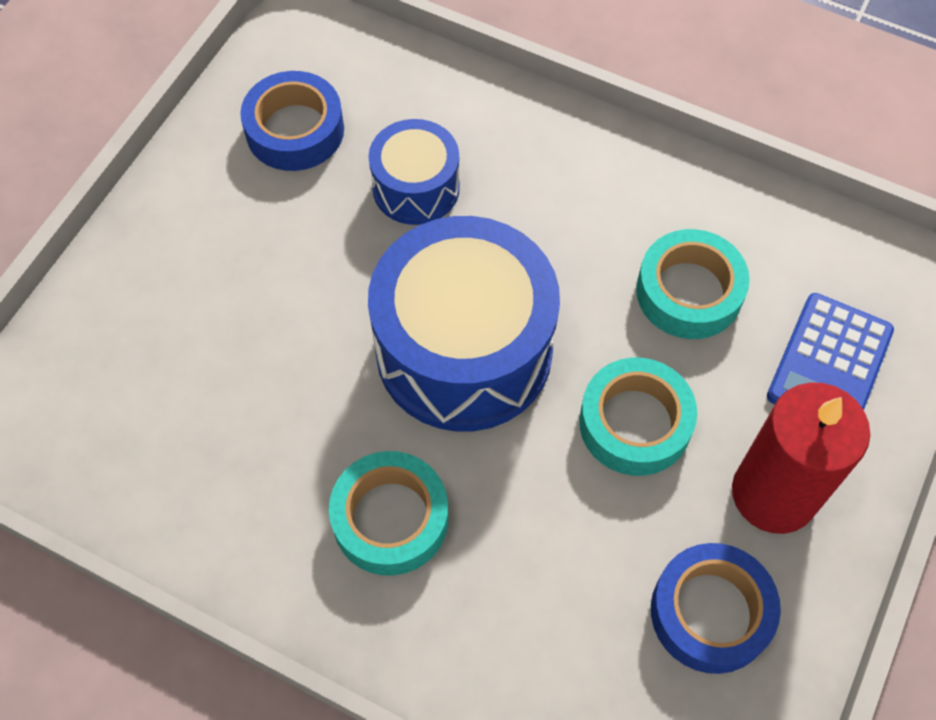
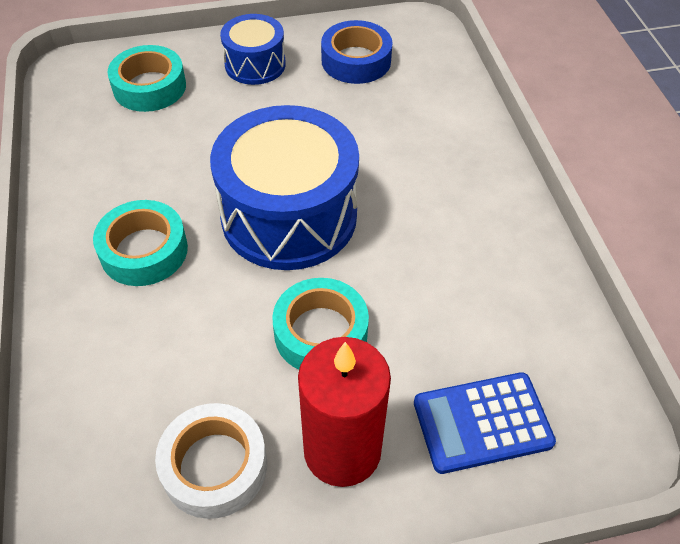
camera: 50 degrees right, 10 degrees down
(416, 188) = (376, 129): blue drum -> blue drum (255, 64)
(689, 292) = (450, 303): turquoise tape -> turquoise tape (149, 87)
(710, 612) = (214, 466): blue tape -> white tape

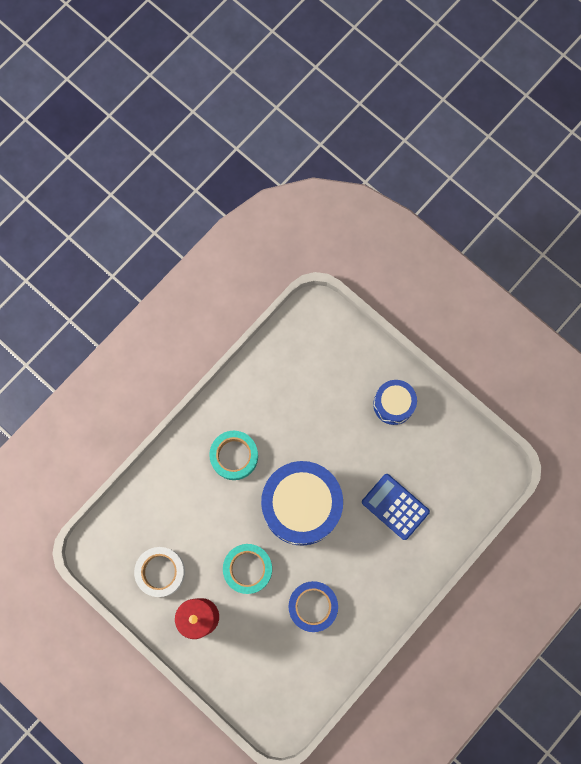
camera: 55 degrees right, 25 degrees up
(149, 87) = (334, 364): turquoise tape -> none
(356, 60) = (438, 457): blue tape -> blue tape (313, 606)
(482, 423) = (252, 665): blue calculator -> blue calculator (395, 507)

